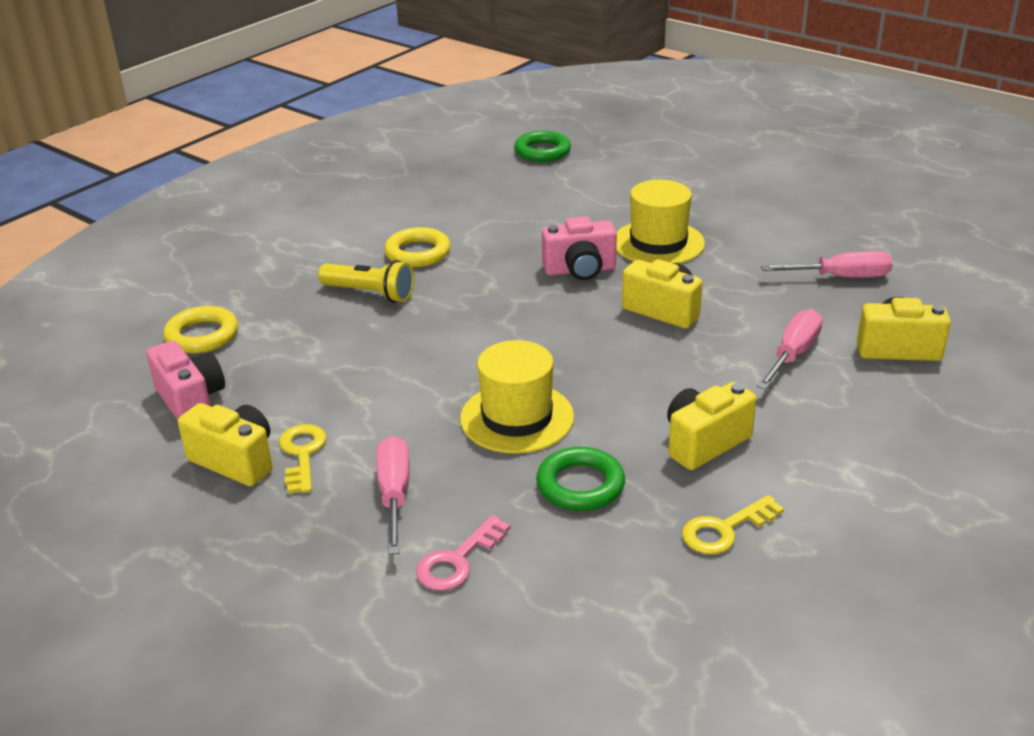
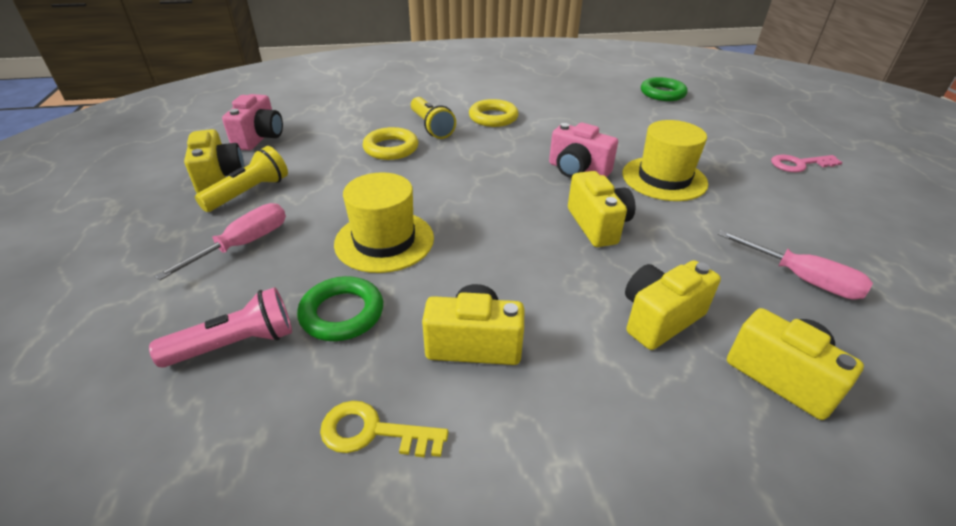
camera: 40 degrees right, 5 degrees up
(202, 335) = (321, 110): yellow ring -> yellow ring (391, 148)
(302, 454) = (249, 192): yellow key -> yellow flashlight
(458, 560) = (194, 311): pink key -> pink key (799, 164)
(538, 554) = (236, 344): none -> pink flashlight
(792, 355) = (659, 318): pink screwdriver -> yellow camera

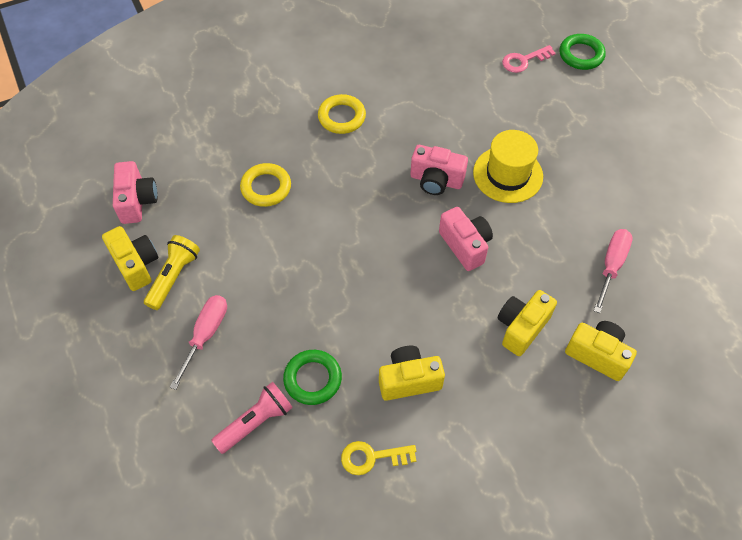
camera: 15 degrees left, 20 degrees up
(384, 241) = (311, 303): yellow hat -> none
(431, 127) = (289, 146): yellow flashlight -> none
(597, 225) = (465, 245): yellow camera -> pink camera
(662, 93) = (491, 37): green ring -> green ring (581, 55)
(799, 164) = (614, 128): pink key -> pink key (524, 61)
(801, 279) = (611, 266): pink screwdriver -> pink screwdriver turned 90 degrees counterclockwise

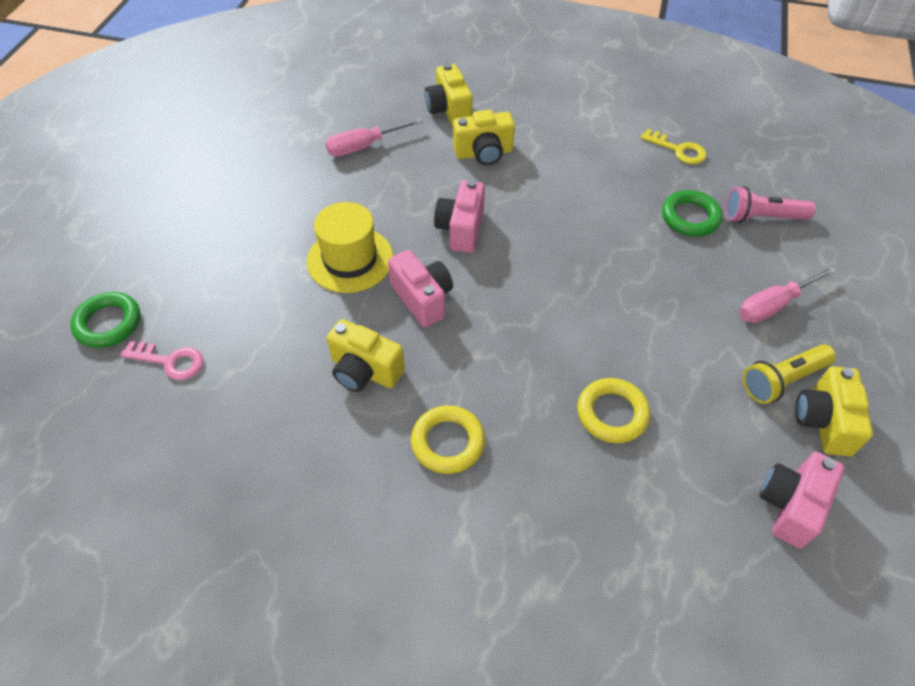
camera: 140 degrees left, 5 degrees down
(409, 380) = (608, 173): yellow camera -> yellow camera (365, 371)

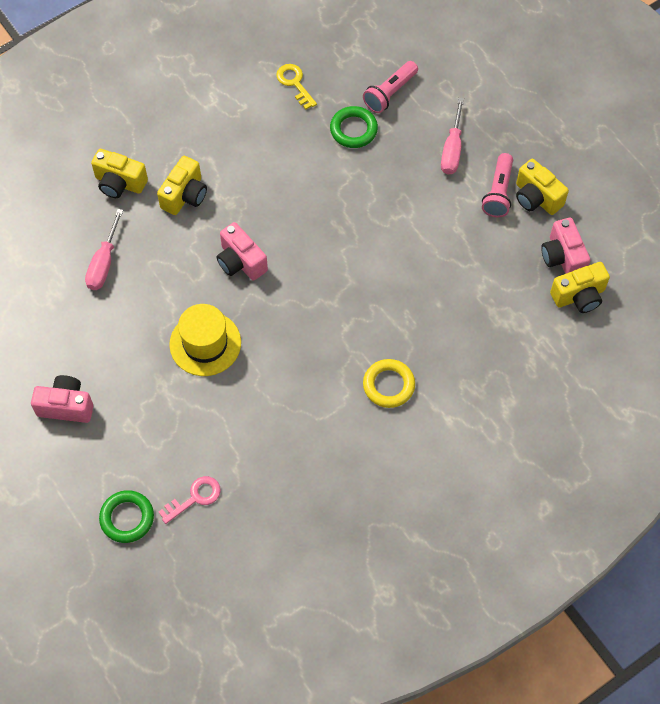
camera: 50 degrees left, 10 degrees up
(365, 371) = (302, 394): yellow camera -> yellow camera (579, 296)
(422, 299) = (277, 325): pink camera -> pink camera (66, 406)
(612, 413) = (444, 291): yellow ring -> none
(678, 150) = (294, 83): yellow key -> yellow key turned 105 degrees counterclockwise
(782, 380) = (498, 192): yellow flashlight -> pink flashlight

